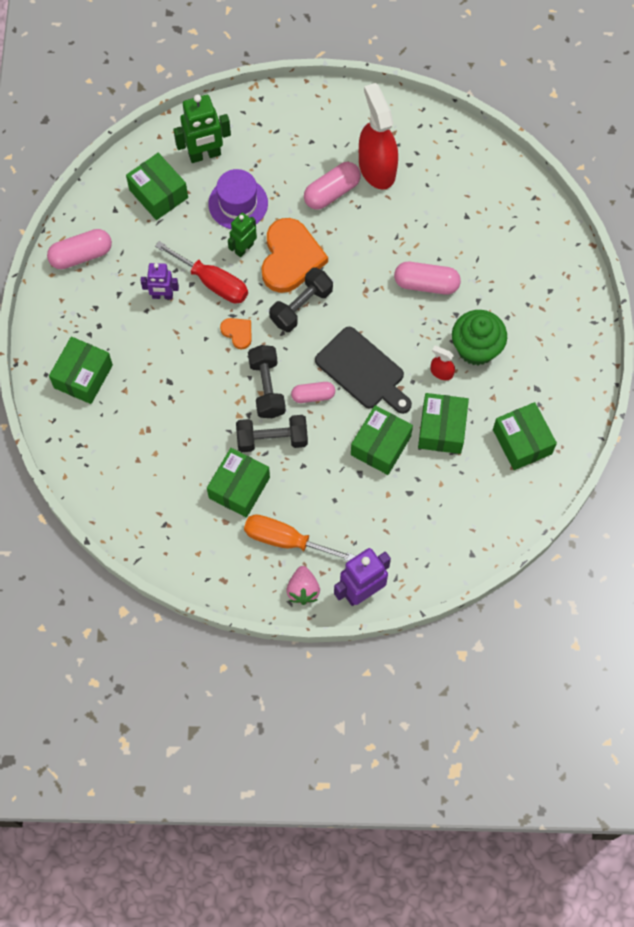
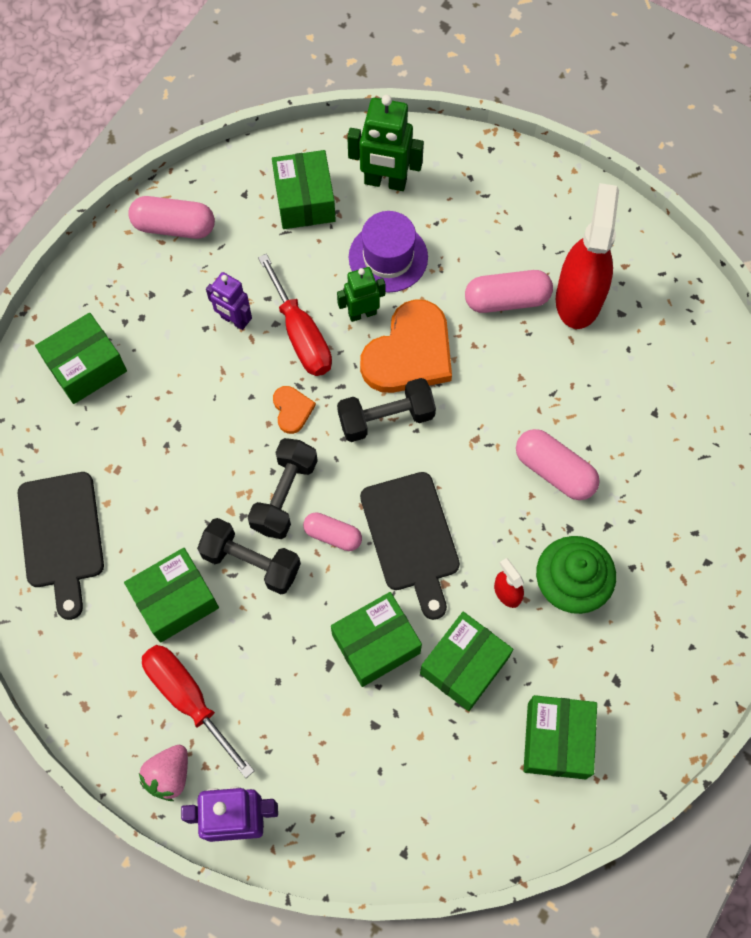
camera: 30 degrees right, 0 degrees up
(139, 489) = (61, 536): none -> black cutting board
(285, 540) = (188, 698): orange screwdriver -> red screwdriver

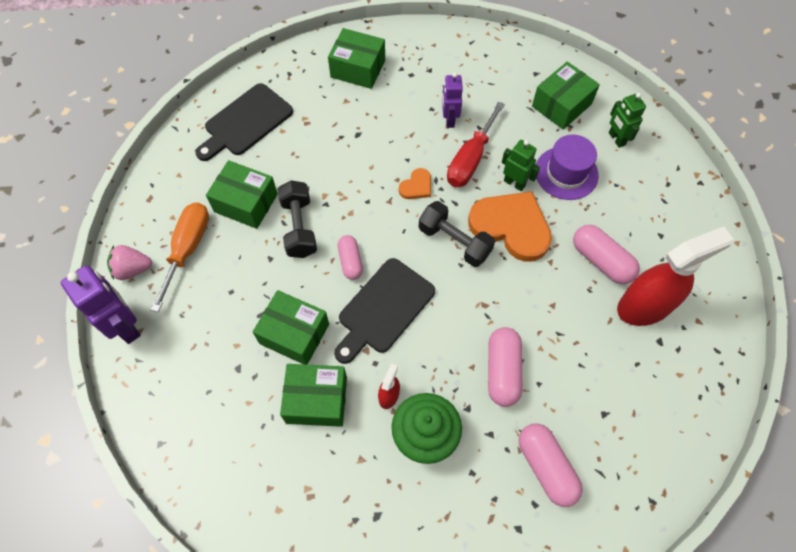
camera: 55 degrees right, 5 degrees down
(174, 227) = (482, 54): pink capsule -> pink capsule (546, 467)
(188, 698) = (188, 249): red screwdriver -> orange screwdriver
(284, 495) = (356, 217): black dumbbell -> none
(385, 182) = (616, 139): green robot -> green robot, size x0.63
(409, 353) = (511, 227): orange heart -> orange heart turned 150 degrees counterclockwise
(556, 740) = (303, 499): green box -> none

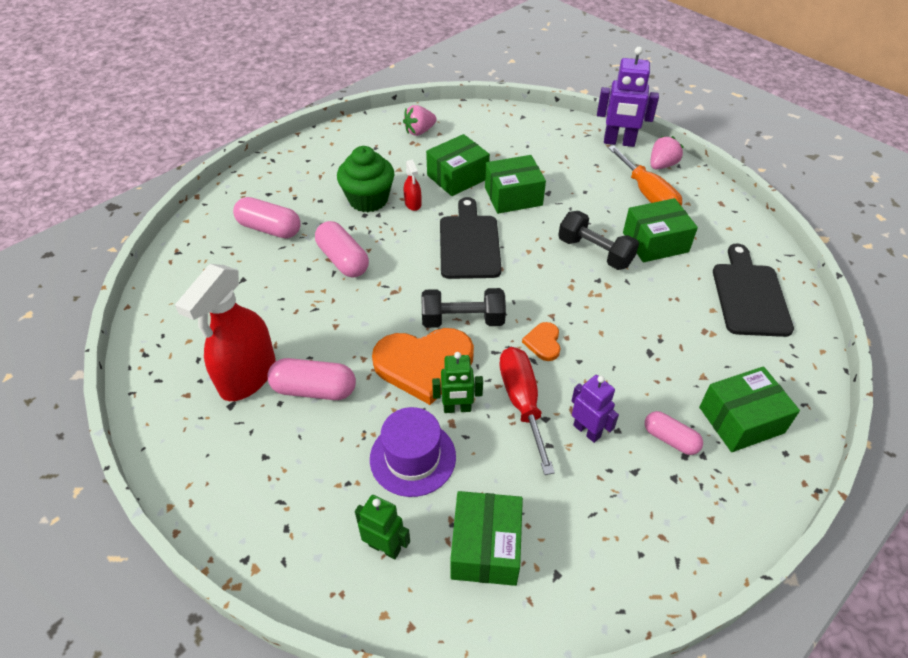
camera: 140 degrees right, 15 degrees down
(286, 510) = (419, 131): none -> pink strawberry
(350, 261) = (528, 255): pink capsule -> pink capsule (670, 439)

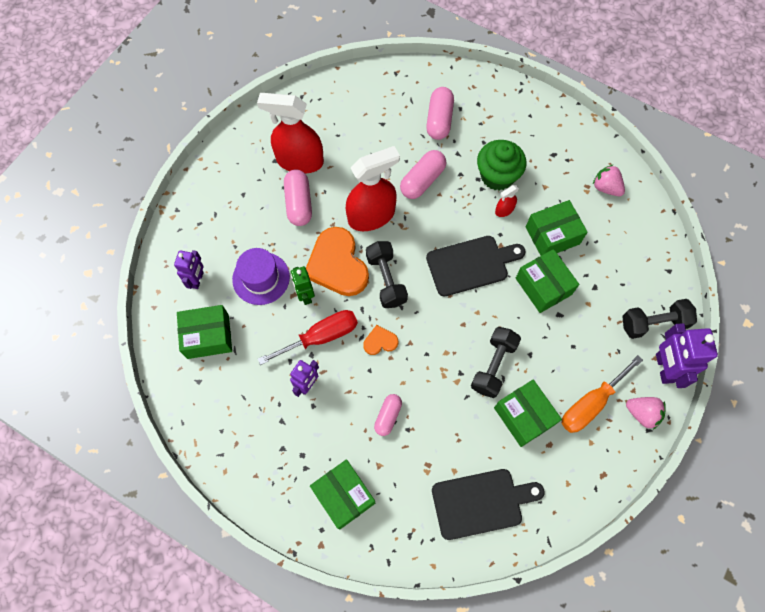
camera: 75 degrees right, 20 degrees up
(369, 316) = (371, 216): none -> red spray bottle
(385, 547) = (197, 280): green robot -> purple robot
(457, 177) = (552, 235): green box -> green box turned 60 degrees counterclockwise
(573, 137) = (653, 323): none -> black dumbbell
(670, 439) = (314, 443): pink capsule -> pink capsule (388, 416)

